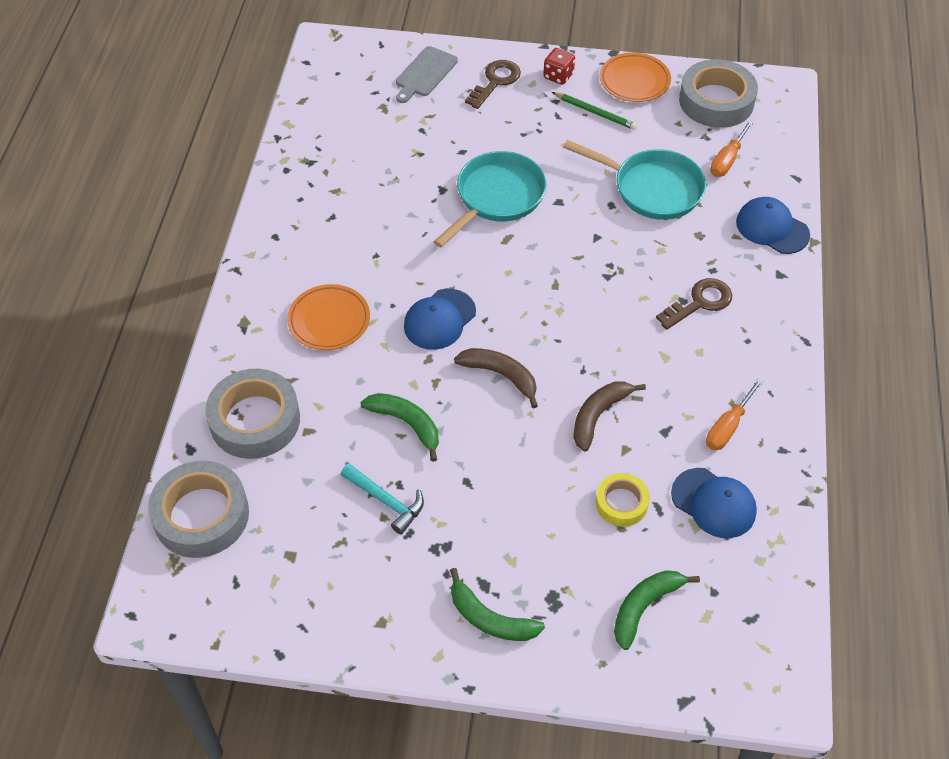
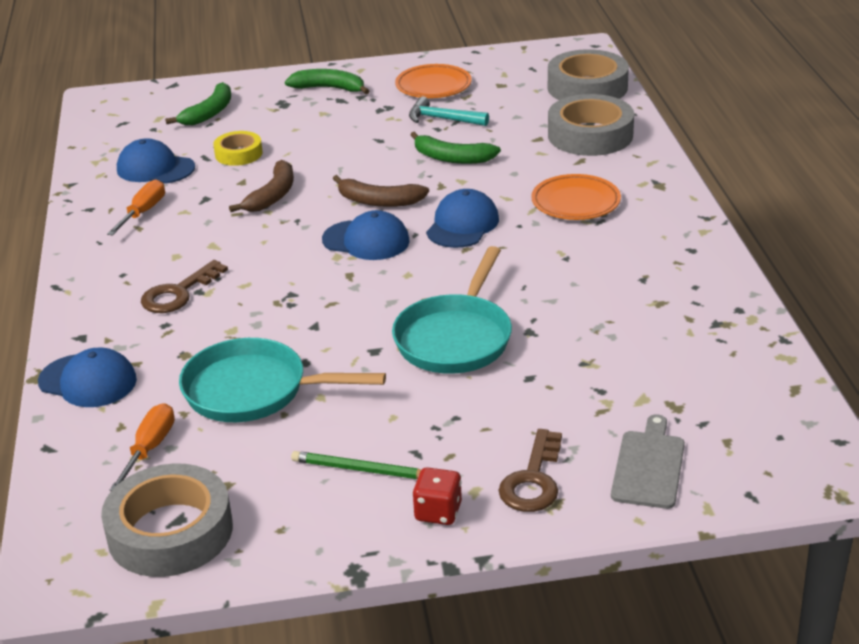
camera: 165 degrees right, 20 degrees down
(529, 323) = (366, 240): none -> blue cap
(634, 81) = (311, 533): orange plate -> orange plate (433, 86)

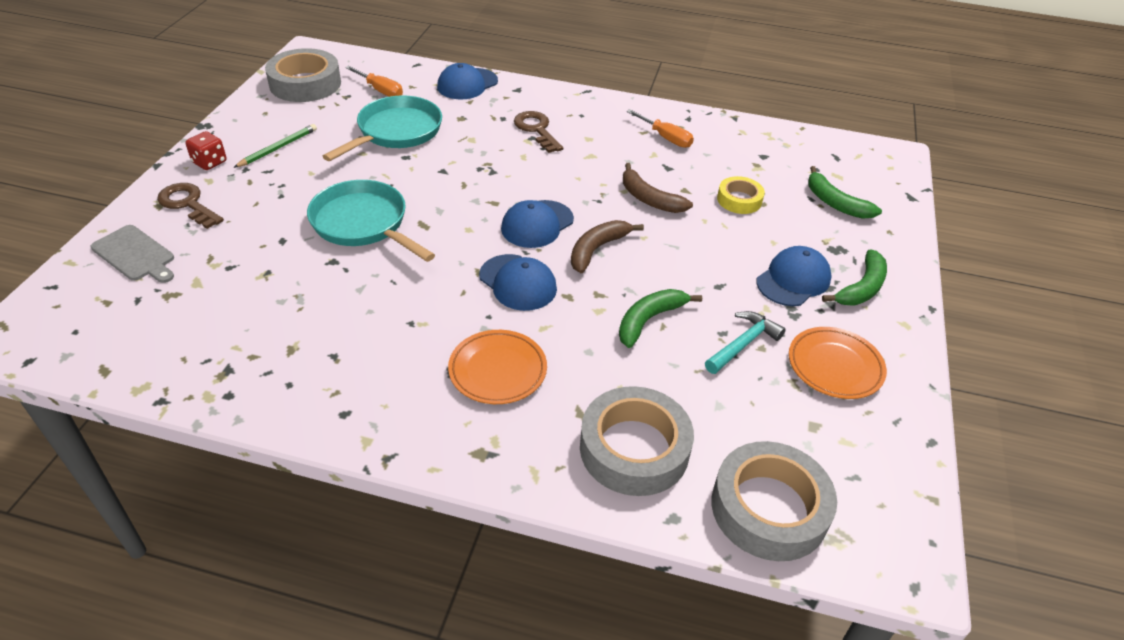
camera: 110 degrees right, 10 degrees up
(155, 168) = (737, 156): blue cap -> blue cap (793, 280)

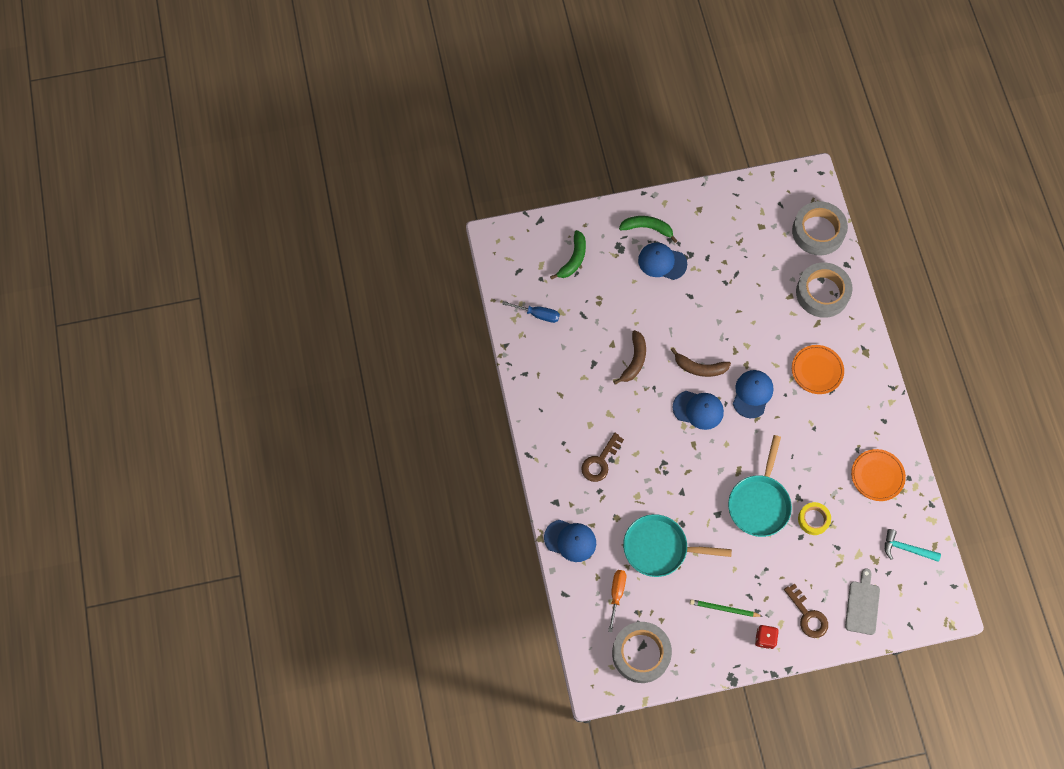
camera: 115 degrees left, 25 degrees up
(188, 204) = (808, 616): brown key -> brown key turned 45 degrees counterclockwise
(649, 320) = (738, 319): green banana -> none
(665, 138) = (559, 378): orange screwdriver -> none
(739, 200) = (603, 311): yellow tape -> yellow tape (813, 519)
(743, 344) = (727, 270): turquoise hammer -> turquoise hammer (906, 548)
(764, 150) = (538, 314): none -> blue screwdriver
(835, 366) = (716, 227): orange plate -> orange plate (877, 476)

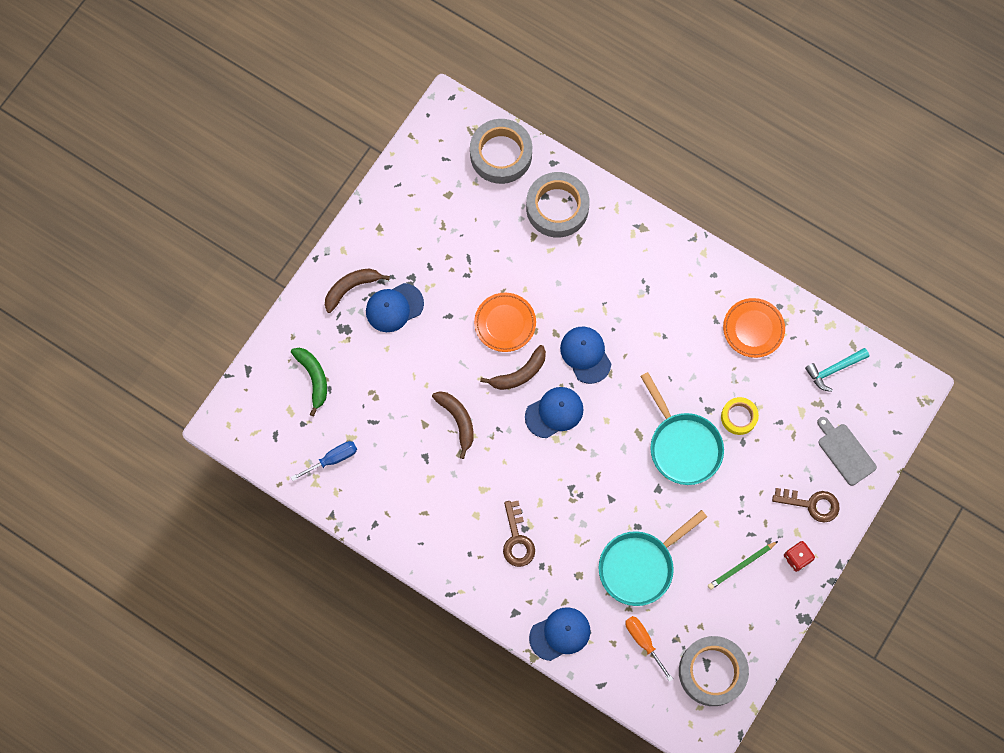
camera: 45 degrees left, 5 degrees up
(647, 228) = (351, 288): green banana -> brown banana
(817, 370) = (618, 282): orange plate -> orange plate (505, 323)

